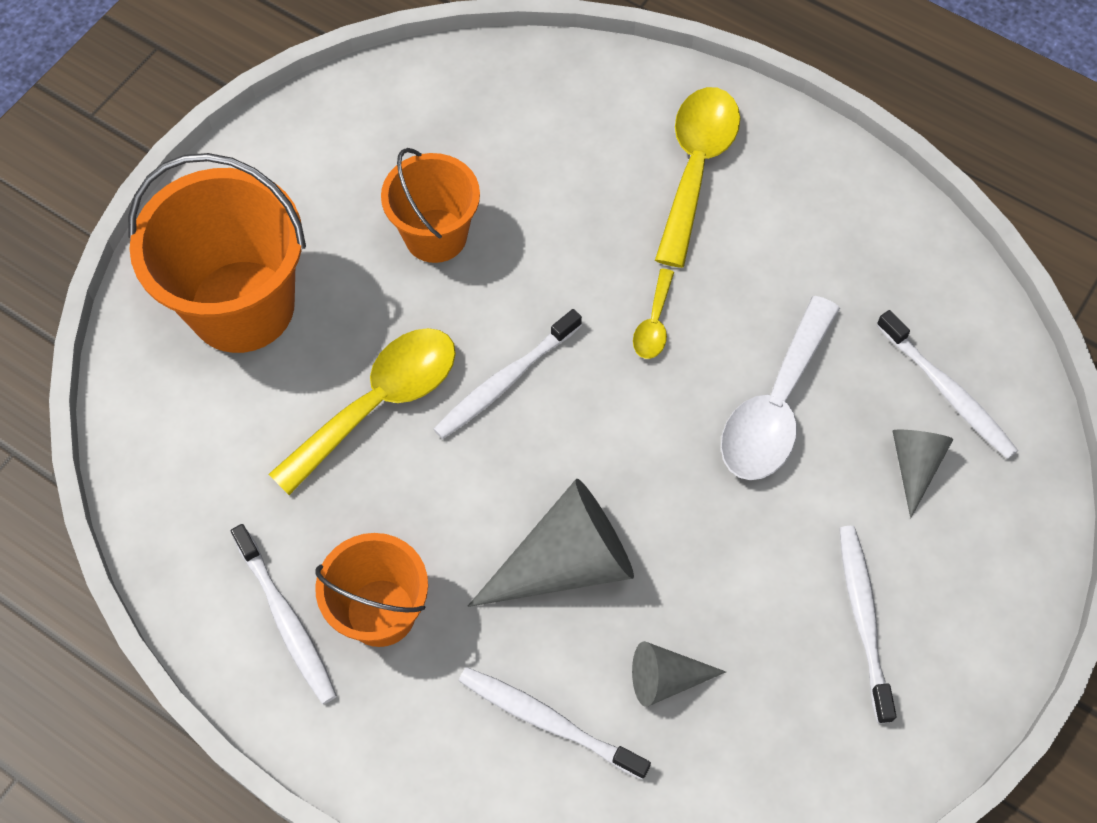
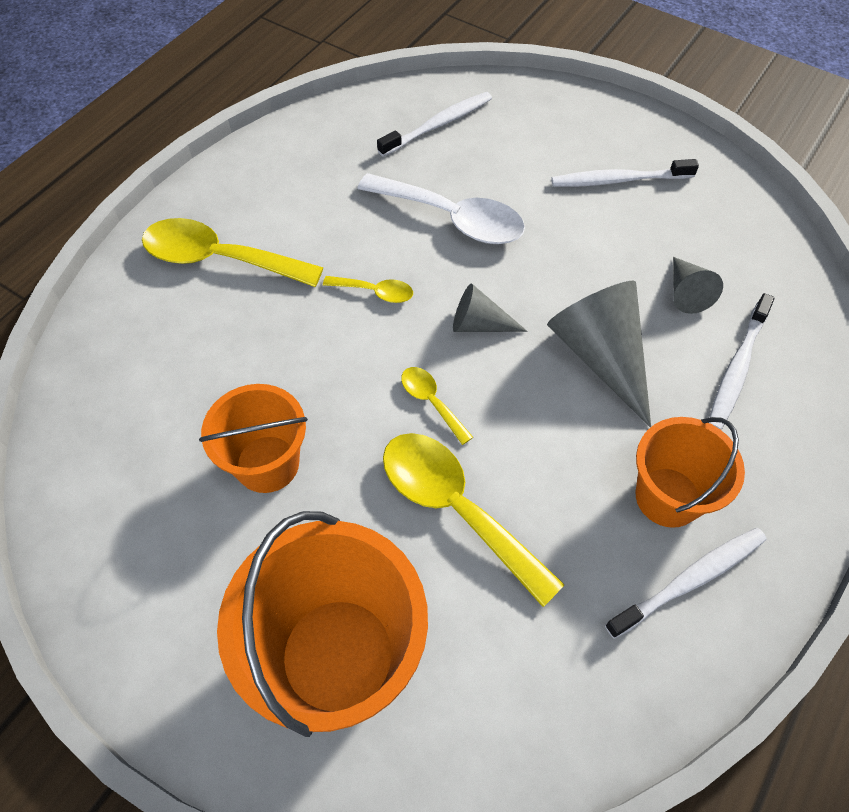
camera: 90 degrees left, 5 degrees down
(505, 381) = (431, 401): white toothbrush -> yellow spoon
(914, 466) = (498, 146): grey cone -> grey cone (479, 324)

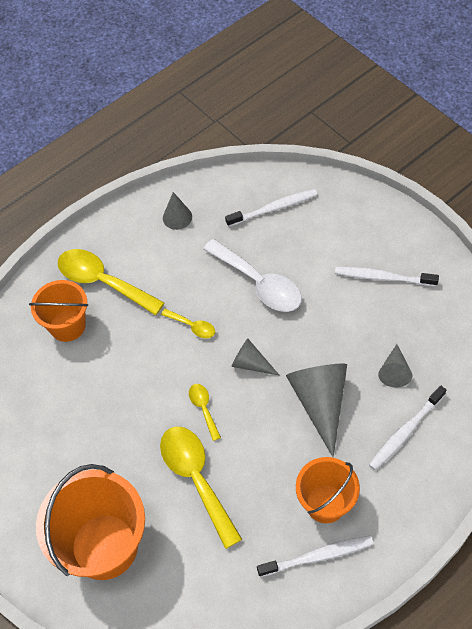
camera: 20 degrees right, 0 degrees up
(267, 464) = (96, 425): orange bucket -> orange bucket (67, 326)
(306, 158) = (177, 217): none -> grey cone

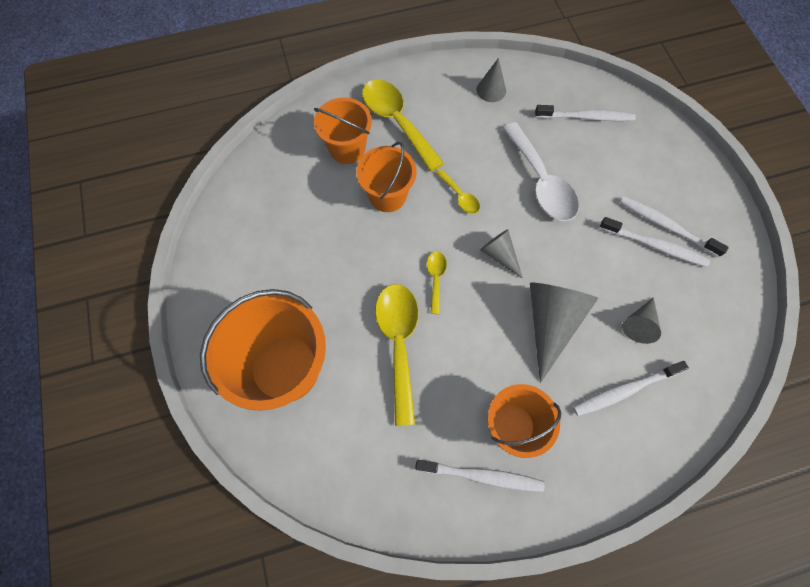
camera: 20 degrees right, 10 degrees up
(126, 353) = (387, 196): none -> orange bucket
(380, 299) = (655, 246): none -> white toothbrush

